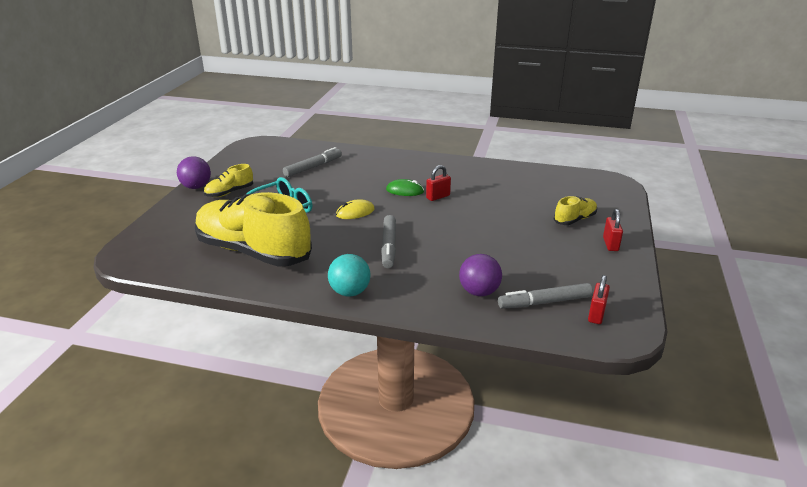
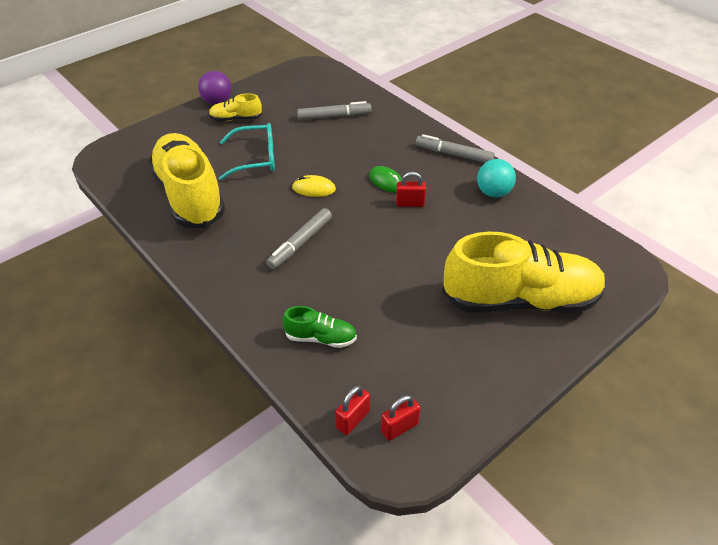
camera: 35 degrees right, 15 degrees up
(350, 292) = (216, 278): turquoise ball -> turquoise ball (493, 193)
(479, 292) = (321, 338): purple ball -> green shoe
(544, 302) = (366, 384): grey marker -> grey marker (454, 154)
(574, 219) = (520, 300): yellow shoe -> yellow shoe, size x2.28
(610, 244) = (521, 352): red padlock -> red padlock (353, 419)

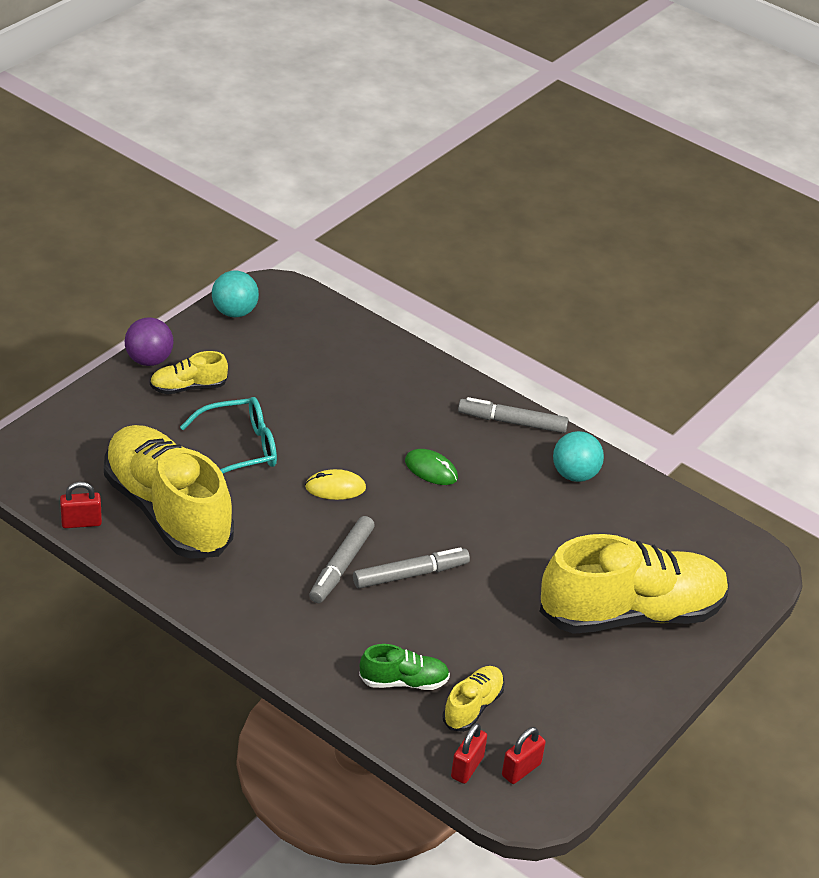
camera: 15 degrees left, 5 degrees down
(283, 78) = (234, 312): none -> turquoise ball
(334, 116) = (330, 373): grey marker -> grey marker (410, 574)
(371, 365) = (473, 707): none -> yellow shoe
(410, 203) = (469, 499): red padlock -> red padlock (81, 522)

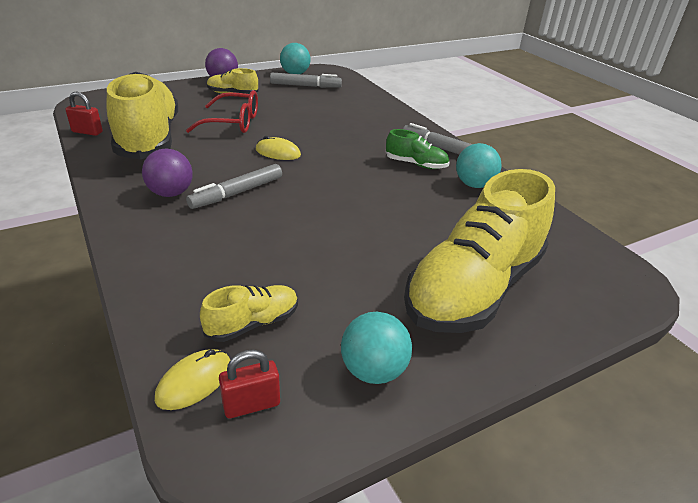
camera: 25 degrees right, 5 degrees down
(240, 449) = (233, 122): turquoise glasses -> red glasses
(274, 588) = (171, 193): none -> purple ball
(404, 681) = (207, 283): green shoe -> green shoe (416, 164)
(410, 574) = (287, 211): grey marker -> grey marker (305, 86)
(431, 469) = (358, 158): green mouse -> none
(467, 767) = (194, 381): red padlock -> yellow mouse
(590, 715) = (373, 371): none -> turquoise ball
(631, 613) = (474, 289): yellow shoe -> yellow shoe turned 120 degrees clockwise

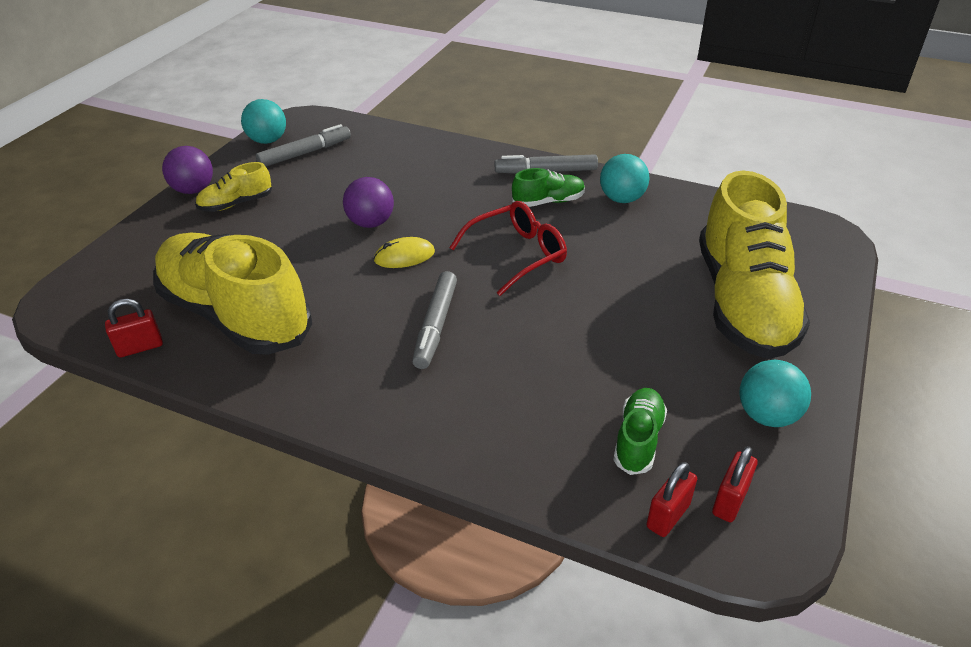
camera: 35 degrees left, 5 degrees up
(171, 193) = (371, 365): purple ball -> purple ball (371, 223)
(194, 381) = (668, 516): yellow mouse -> red padlock
(233, 122) = (299, 243): red glasses -> red glasses (517, 254)
(253, 323) = (638, 439): yellow shoe -> green shoe

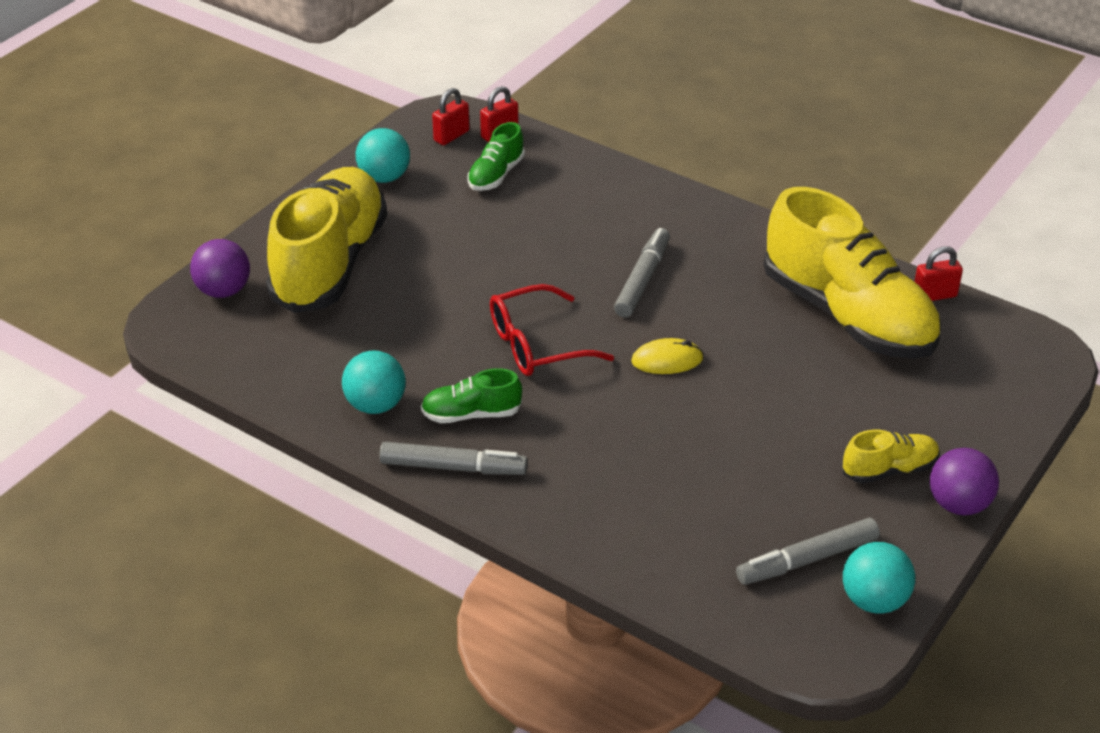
camera: 170 degrees left, 0 degrees up
(371, 223) = (705, 412): purple ball -> purple ball (223, 291)

